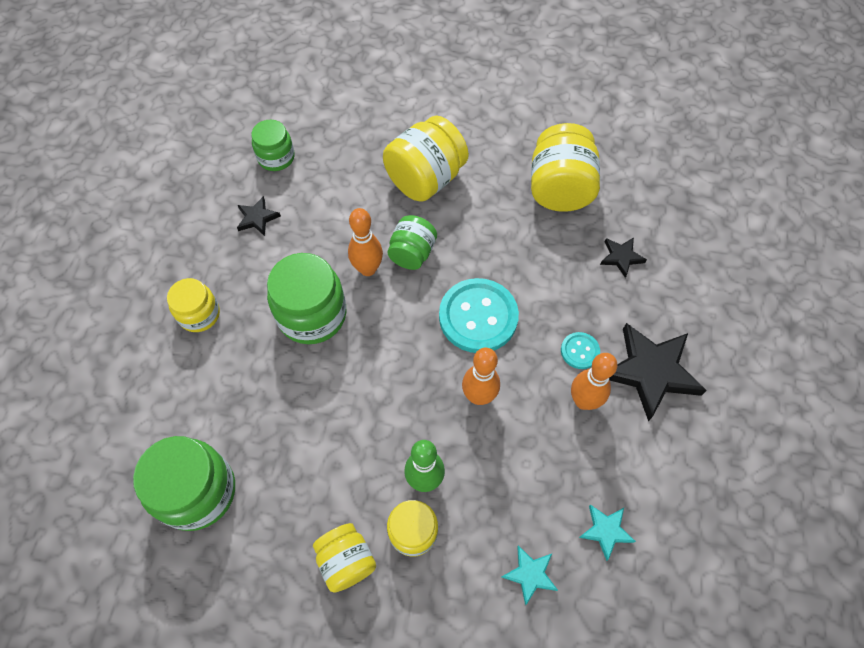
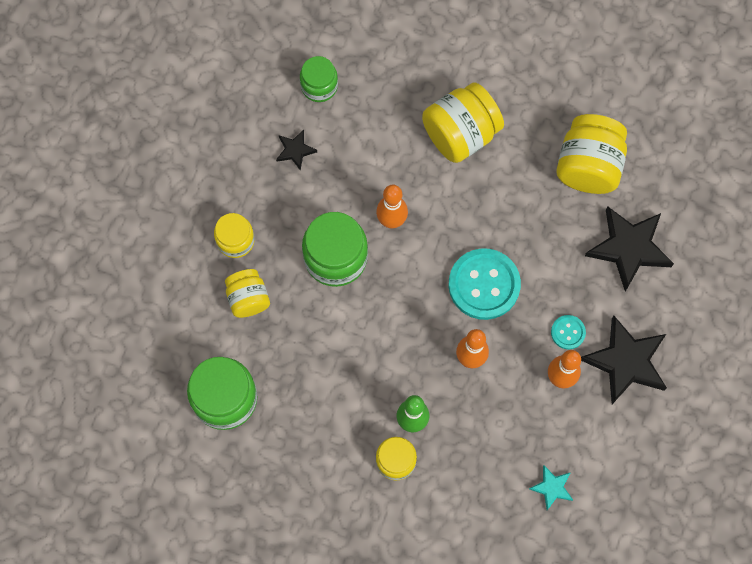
camera: 10 degrees right, 10 degrees up
(346, 561) = (339, 474): yellow jar -> yellow jar (248, 299)
(412, 253) = (435, 211): green jar -> none
(530, 574) = (483, 510): turquoise star -> none
(621, 257) = (629, 248): black star -> black star, size x2.03

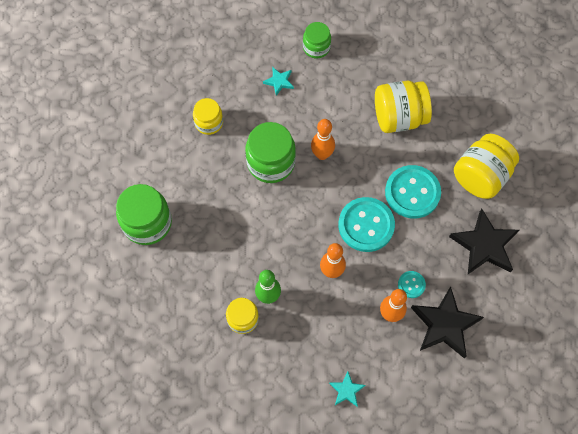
camera: 25 degrees right, 5 degrees down
(248, 299) = (197, 164): yellow jar -> none
(295, 150) = (279, 82): black star -> turquoise star
(519, 221) = (412, 192): none -> turquoise button

